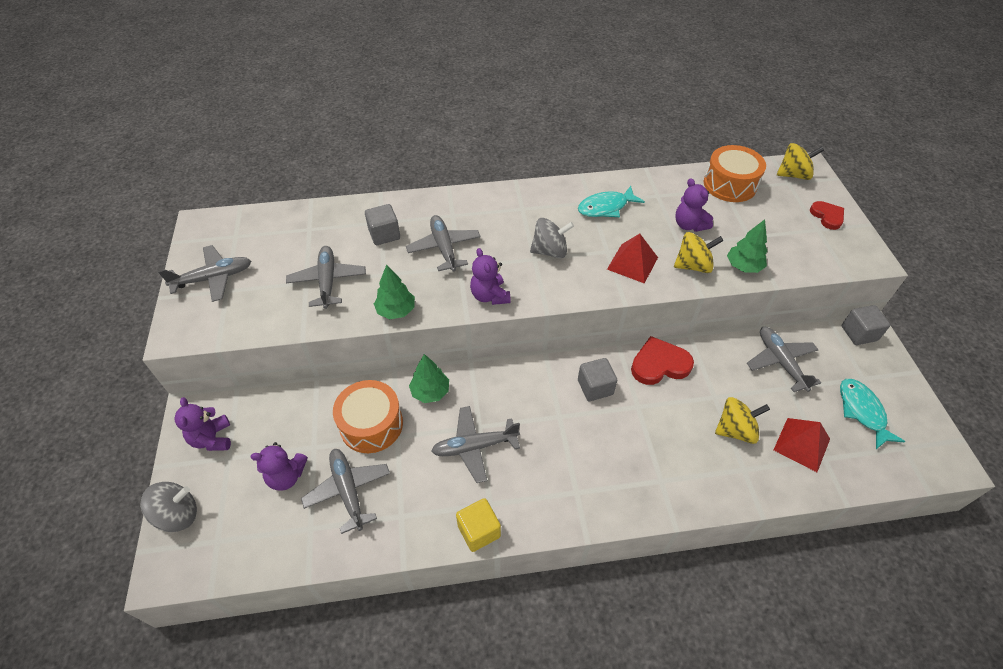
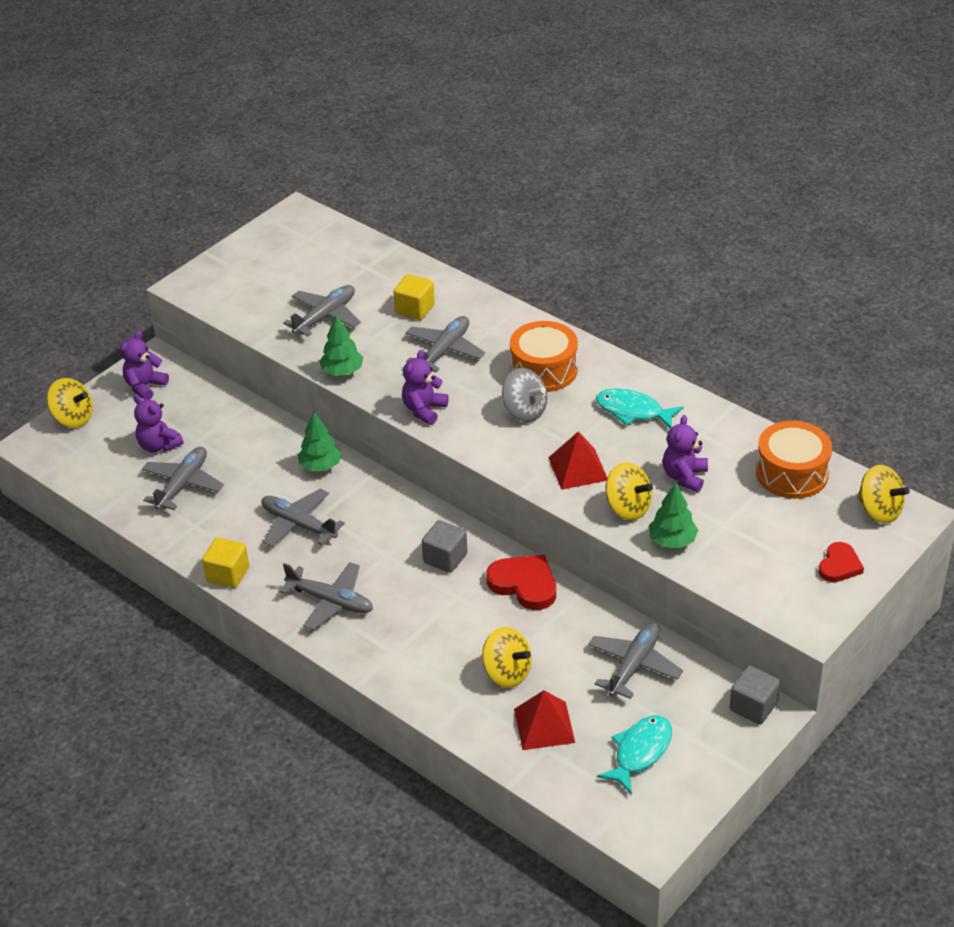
camera: 50 degrees right, 10 degrees down
(178, 515) = (73, 418): grey spinning top -> yellow spinning top
(214, 278) = (254, 261): grey plane -> grey plane (331, 601)
(371, 424) = (251, 456): orange drum -> orange drum (544, 370)
(384, 234) = (415, 309): grey cube -> yellow cube

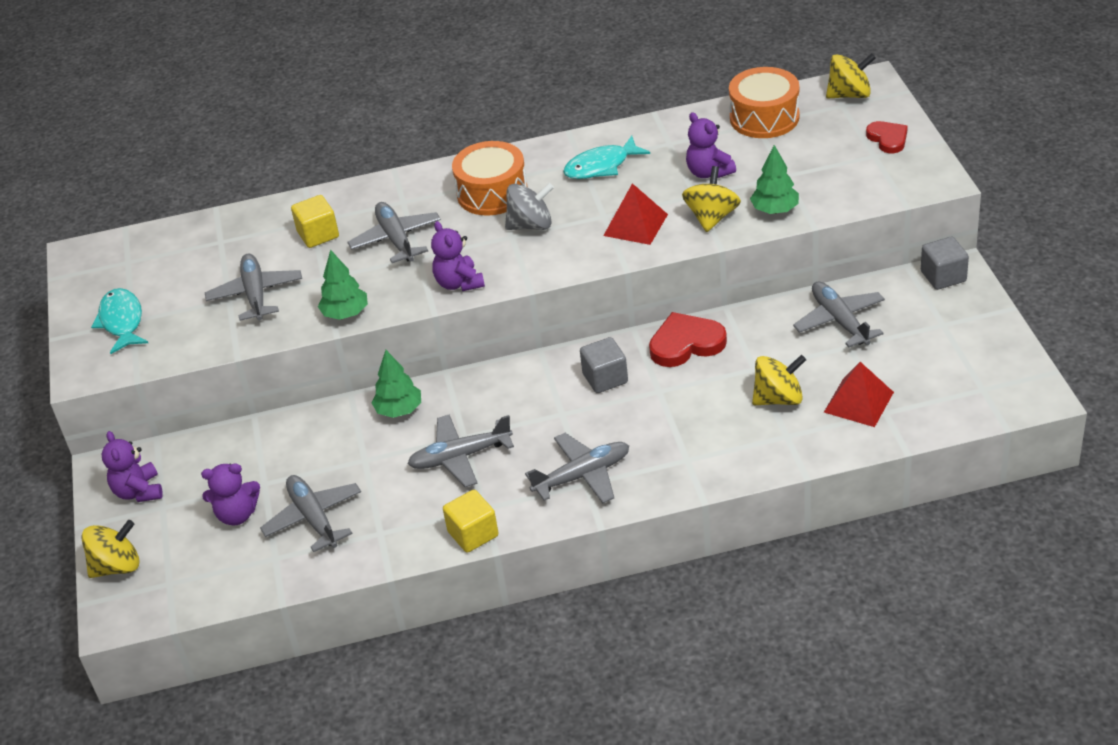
camera: 50 degrees left, 0 degrees up
(628, 508) = (712, 217): yellow spinning top -> yellow spinning top turned 60 degrees counterclockwise
(640, 752) = (936, 359): turquoise fish -> turquoise fish (122, 321)

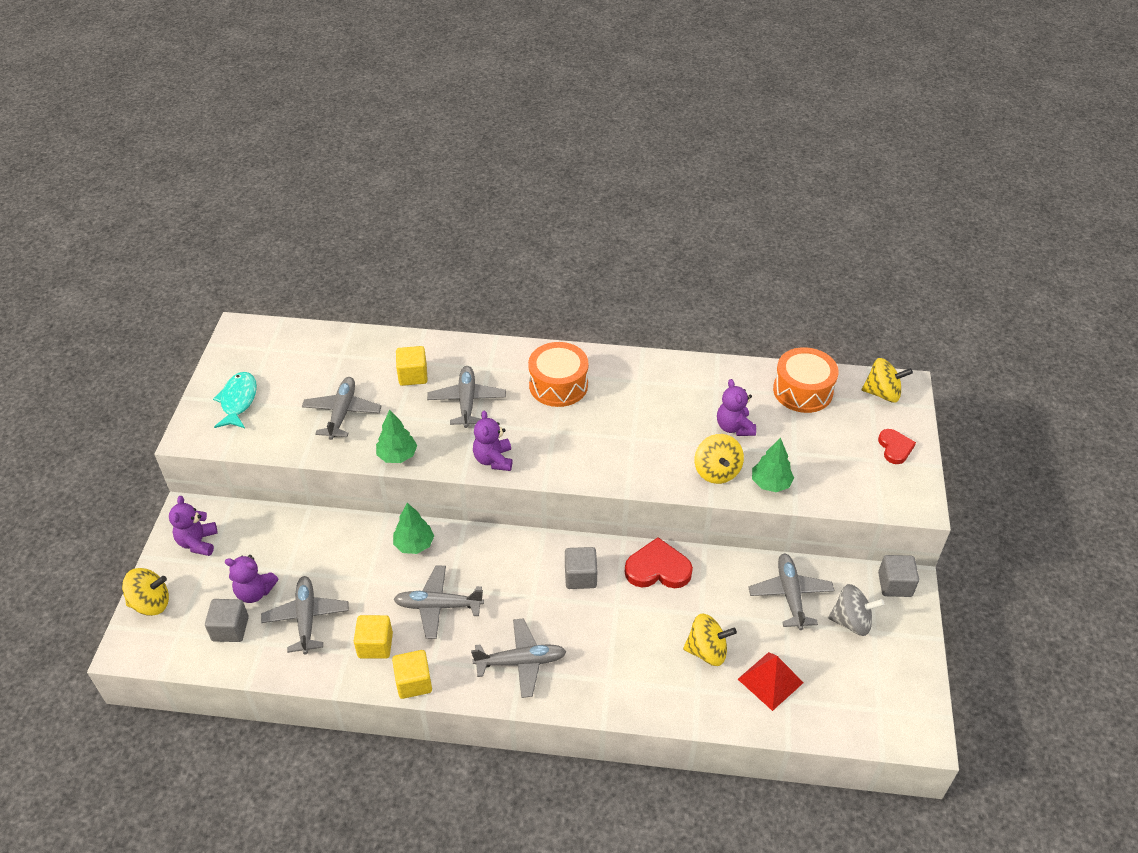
camera: 15 degrees right, 5 degrees up
(229, 558) = (230, 629): none -> grey cube
(409, 516) = (375, 645): none -> yellow cube
(531, 225) = (573, 426): grey spinning top -> grey spinning top (851, 621)
(601, 166) = (653, 390): turquoise fish -> none
(635, 225) = (653, 456): red pyramid -> none
(712, 217) = (717, 471): yellow spinning top -> yellow spinning top turned 135 degrees clockwise

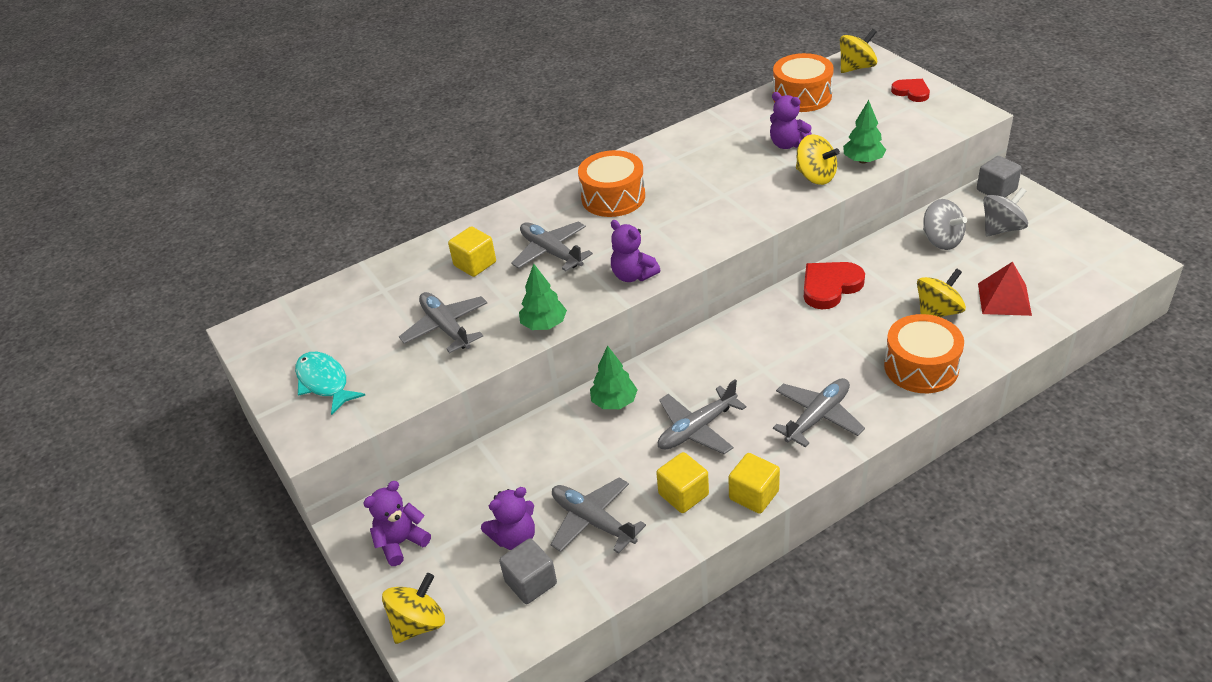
camera: 35 degrees left, 5 degrees down
(198, 542) = (401, 542): purple teddy bear -> purple teddy bear turned 90 degrees clockwise
(580, 577) = (781, 331): grey cube -> none
(637, 683) = (921, 367): none -> orange drum
(790, 595) = (941, 240): grey plane -> grey spinning top

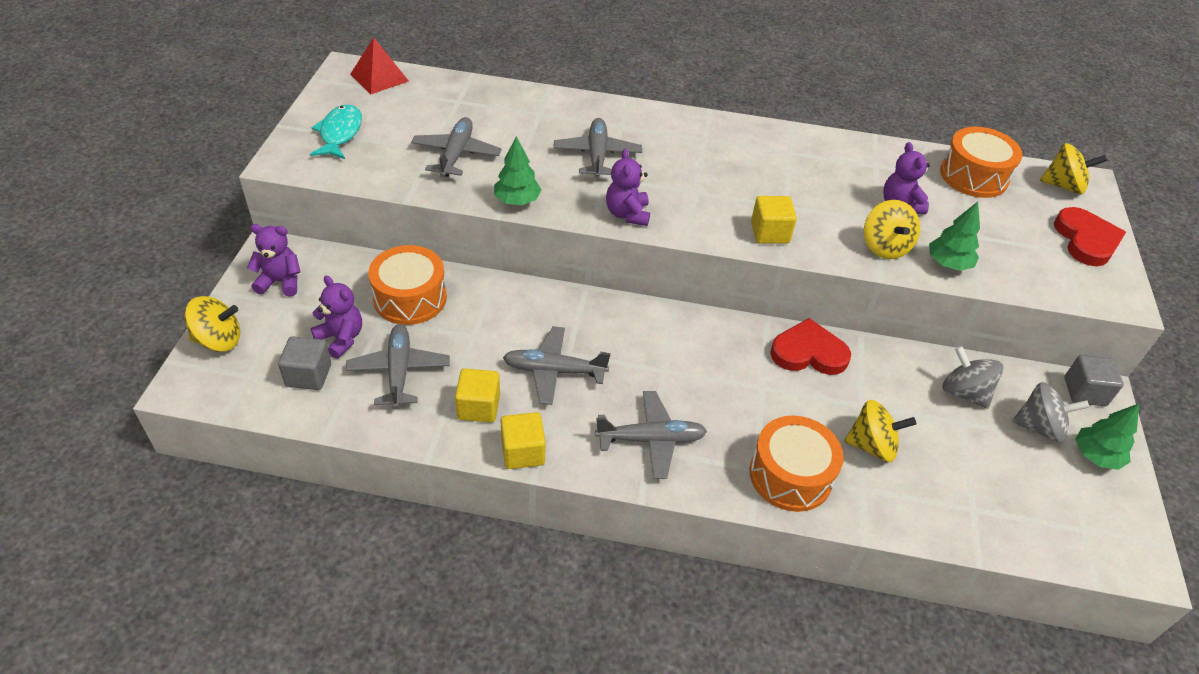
camera: 35 degrees right, 5 degrees up
(475, 264) = (537, 126): yellow cube -> yellow cube (769, 233)
(515, 538) = (341, 338): purple teddy bear -> purple teddy bear turned 150 degrees counterclockwise
(613, 197) = (699, 148): orange drum -> orange drum (410, 298)
(614, 402) = (528, 304): green tree -> green tree (1095, 456)
(911, 92) = (1086, 240): red heart -> red heart, size x1.57
(941, 240) = (964, 393): grey spinning top -> grey spinning top turned 135 degrees clockwise
(1004, 299) = (950, 485): red pyramid -> red pyramid (379, 77)

